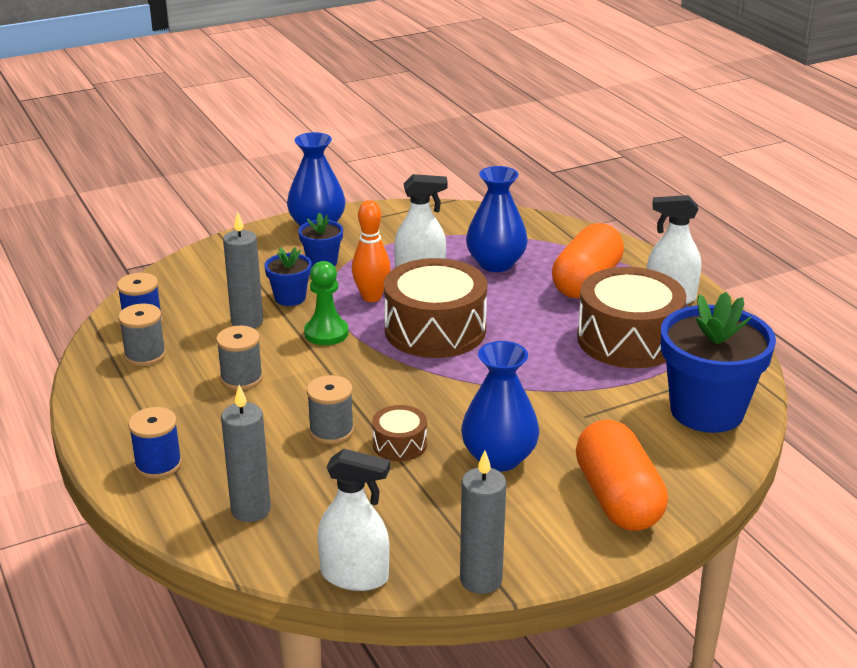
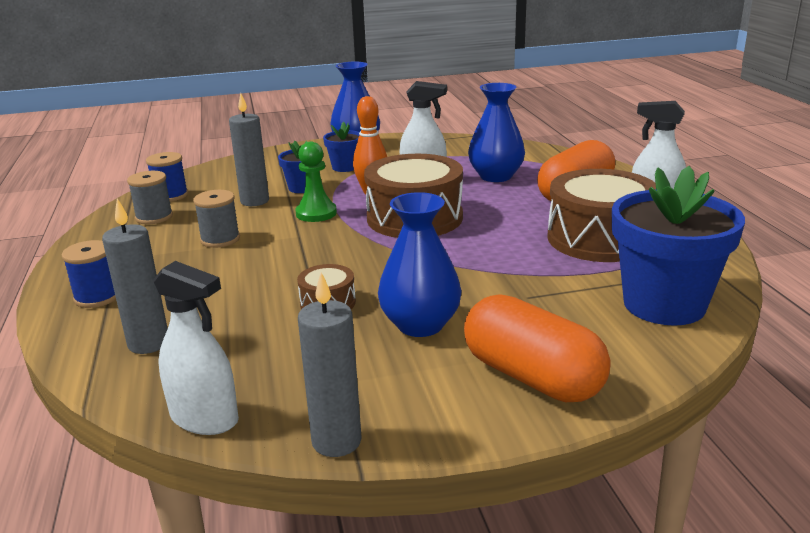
camera: 15 degrees right, 5 degrees down
(331, 431) = (270, 286): grey spool -> none
(618, 499) = (532, 377): orange capsule -> orange capsule turned 45 degrees counterclockwise

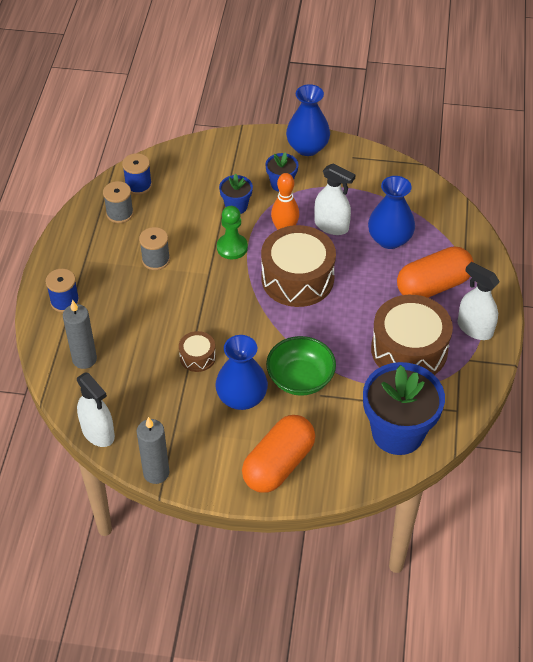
camera: 20 degrees right, 25 degrees up
(254, 201) = (195, 215): grey candle -> none
(488, 289) = (300, 379): none -> green bowl
(532, 377) = (278, 464): orange capsule -> orange capsule turned 60 degrees clockwise

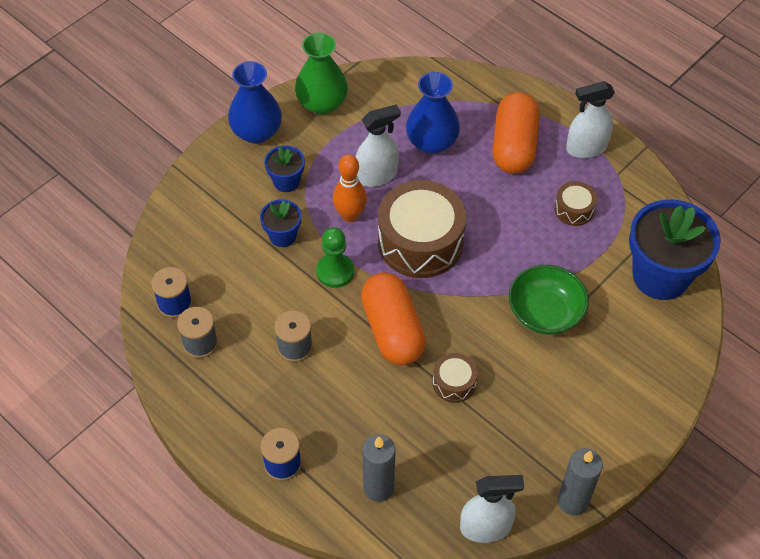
camera: 55 degrees left, 5 degrees up
(242, 398) = (533, 374): blue vase -> none
(278, 464) = (633, 390): orange capsule -> orange capsule (392, 330)
(364, 165) = (322, 103): none -> green vase
(409, 350) = (574, 209): brown drum -> brown drum, size x0.47

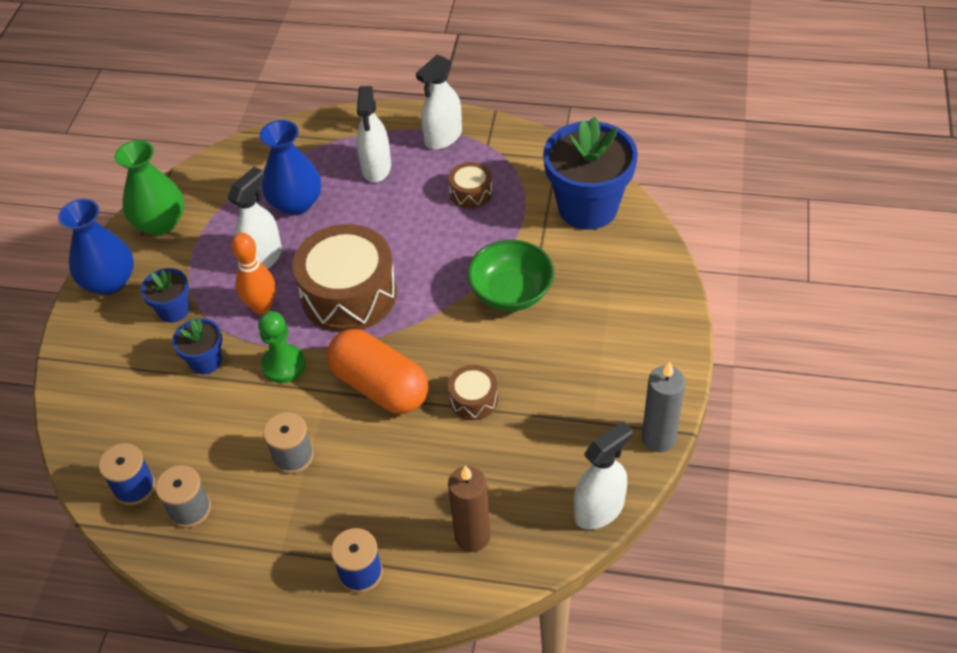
camera: 30 degrees left, 5 degrees down
(378, 488) = (472, 536): grey candle -> brown candle
(514, 146) = (376, 168): orange capsule -> white spray bottle

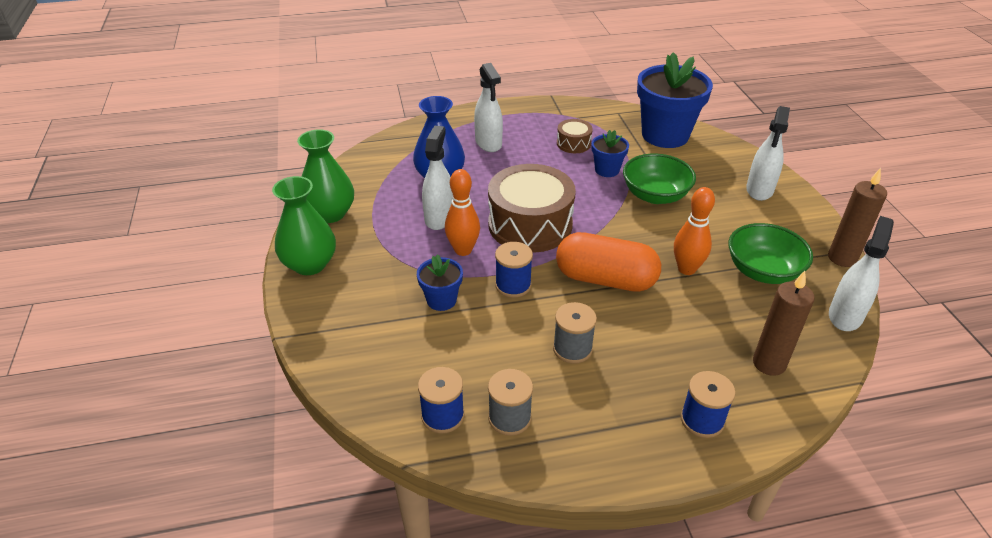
camera: 25 degrees left, 10 degrees down
(109, 281) = (310, 264): blue vase -> green vase
(174, 310) = (385, 271): blue flower pot -> blue flower pot (607, 170)
(284, 365) = (513, 285): green pawn -> blue spool
(443, 137) = (525, 116): white spray bottle -> white spray bottle (759, 190)
(473, 399) = (686, 269): brown drum -> orange bowling pin
(554, 427) = (762, 271): none -> green bowl
(658, 438) = (842, 258): grey candle -> brown candle

